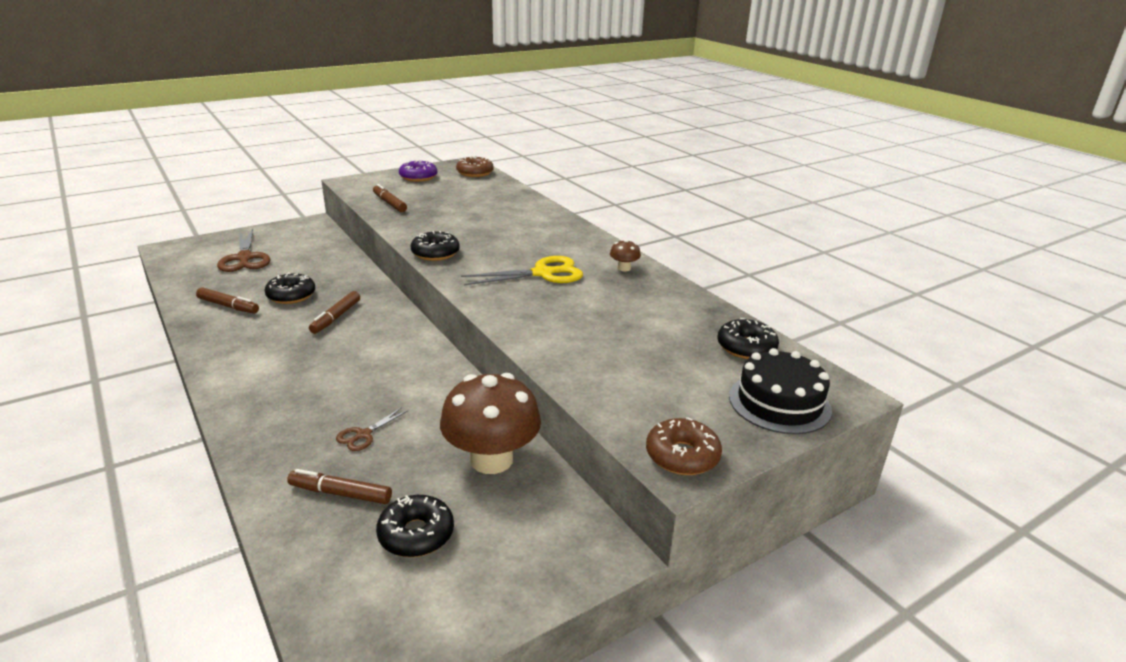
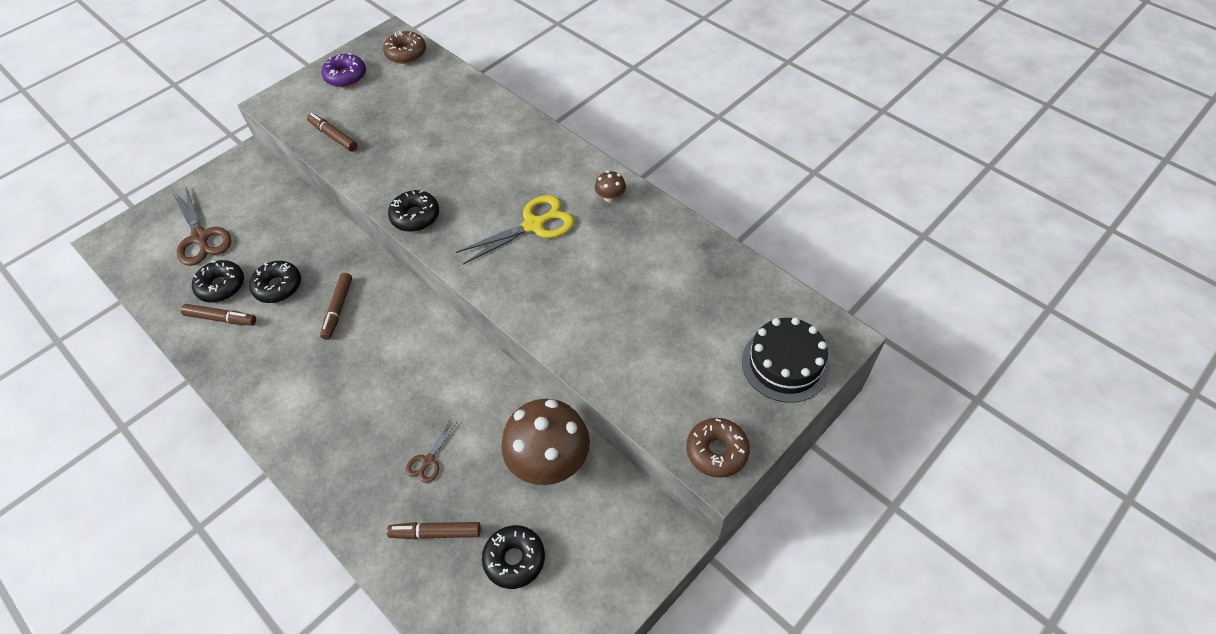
camera: 10 degrees left, 25 degrees up
(746, 347) = (746, 294): black donut -> black donut (221, 286)

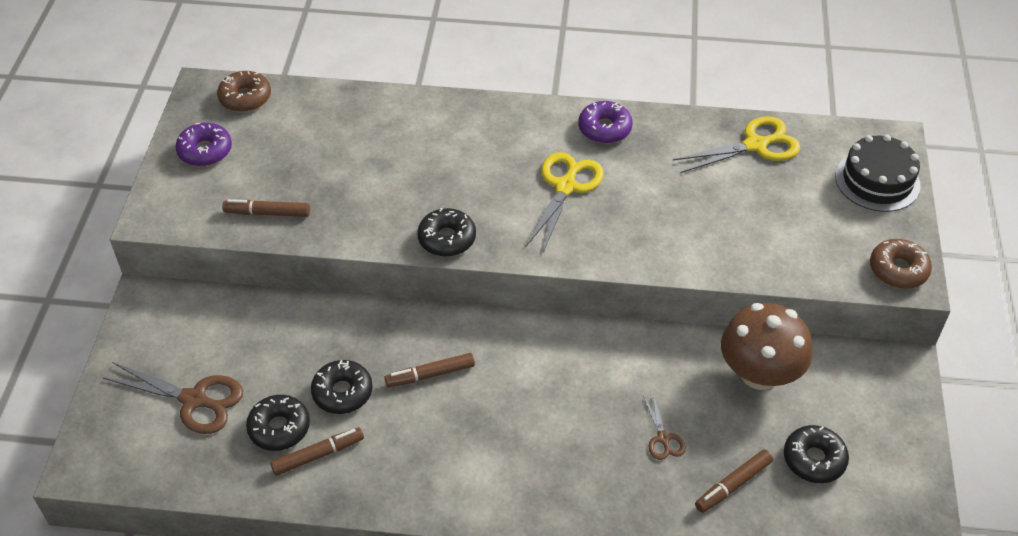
camera: 40 degrees left, 5 degrees down
(338, 309) = (430, 375): brown marker -> brown marker turned 105 degrees clockwise
(610, 197) = (604, 129): brown mushroom -> purple donut
(713, 275) = (755, 145): none -> yellow scissors

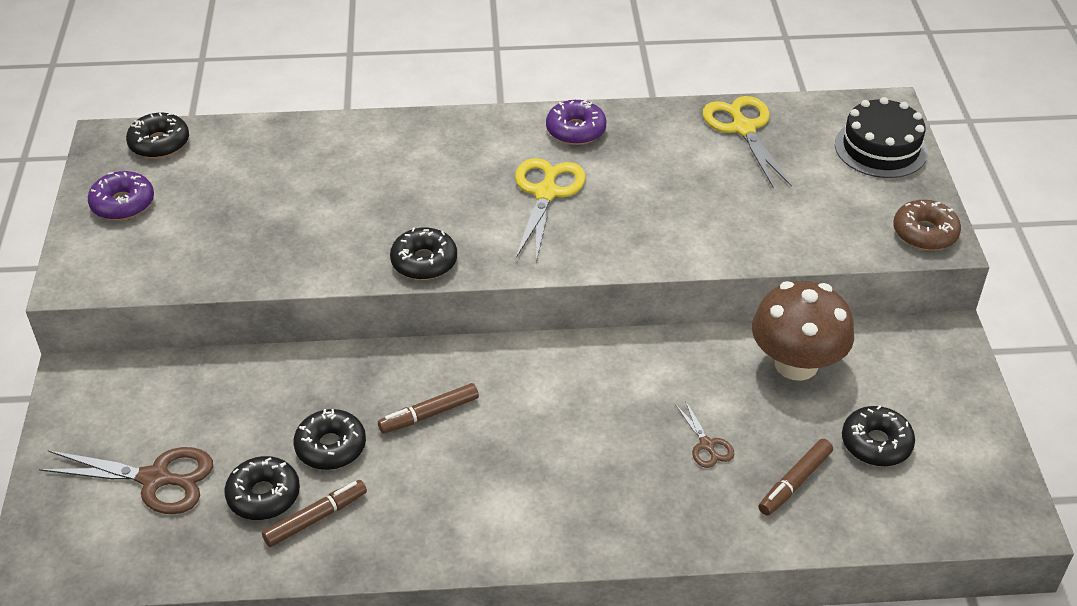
camera: 10 degrees left, 5 degrees down
(245, 98) = (159, 143): brown donut -> black donut
(267, 213) = (210, 260): brown marker -> none
(755, 145) = (743, 128): yellow scissors -> yellow scissors turned 75 degrees counterclockwise

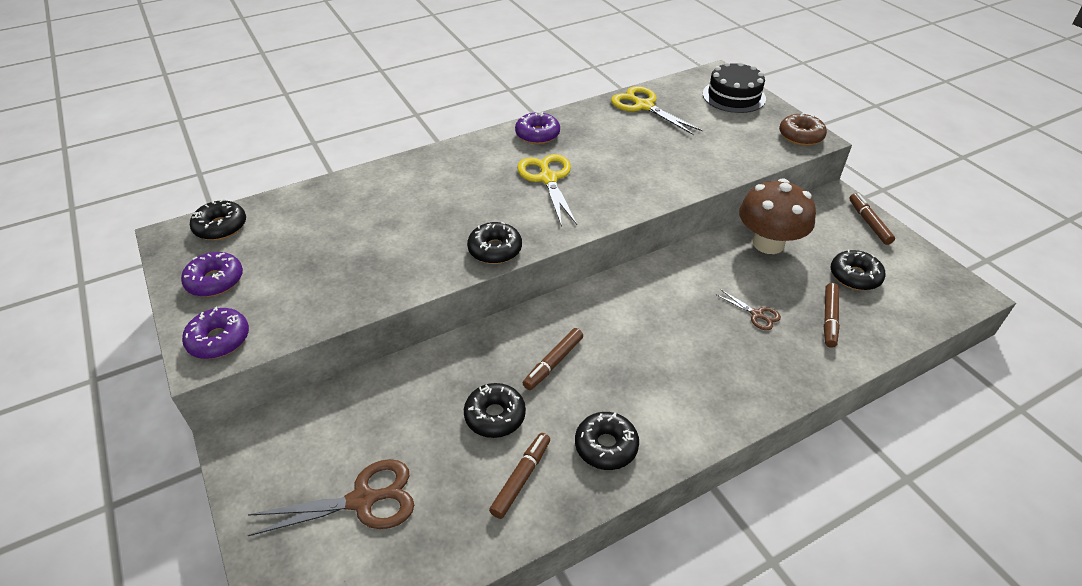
camera: 25 degrees left, 0 degrees up
(94, 268) = (219, 340): none -> purple donut
(263, 495) = (466, 477): black donut -> black donut (606, 446)
(960, 382) = (869, 223): none -> brown marker

